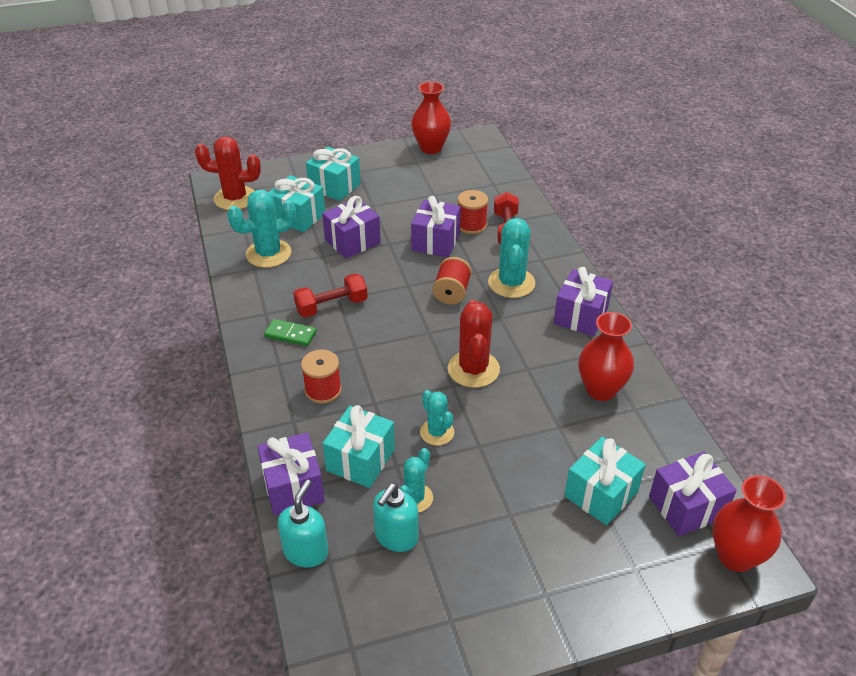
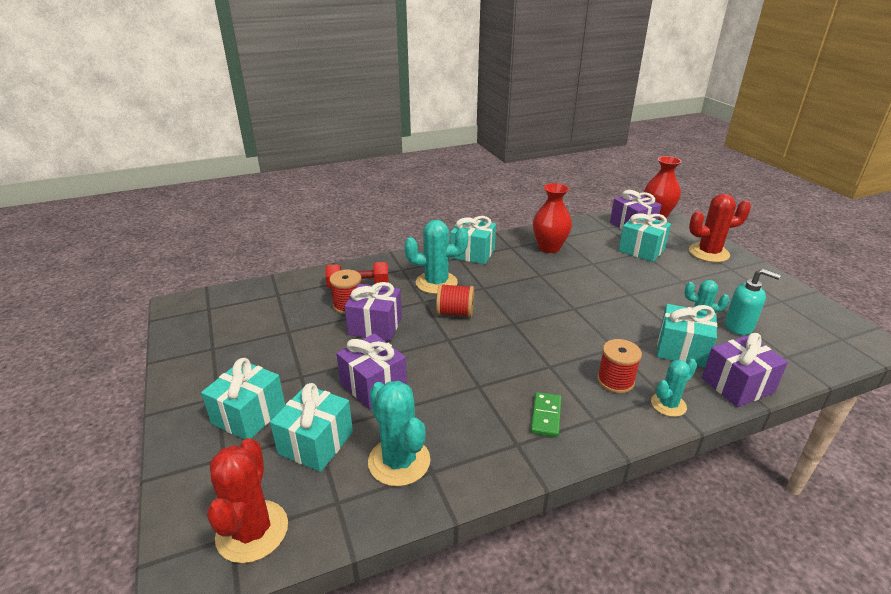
camera: 95 degrees left, 10 degrees down
(306, 551) = (790, 369): turquoise soap dispenser -> none
(331, 306) = (491, 389): red dumbbell -> none
(431, 148) = (185, 338): red vase -> none
(437, 432) = (628, 313): turquoise cactus -> turquoise cactus (668, 404)
(473, 369) = (550, 299): red cactus -> red cactus (708, 253)
(581, 316) = (472, 253): purple gift -> turquoise gift

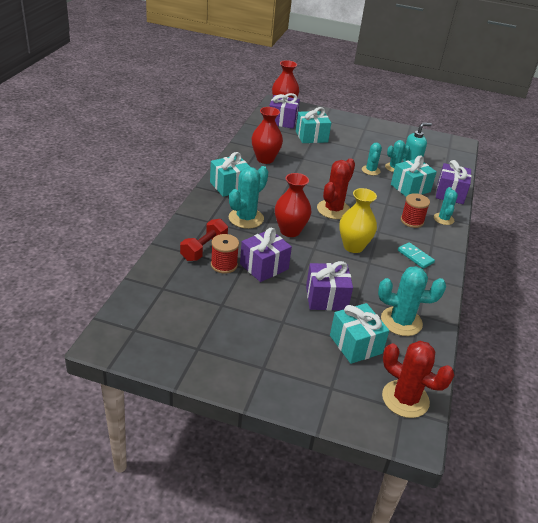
camera: 55 degrees left, 5 degrees up
(249, 415) = (299, 361): turquoise gift -> none
(455, 313) = (290, 231): red spool -> red vase
(491, 362) = (353, 246): none -> yellow vase
(546, 416) = (415, 256): green domino -> turquoise domino
(658, 308) = (371, 170): none -> turquoise cactus
(708, 253) = (342, 123): red cactus -> red cactus (333, 209)

